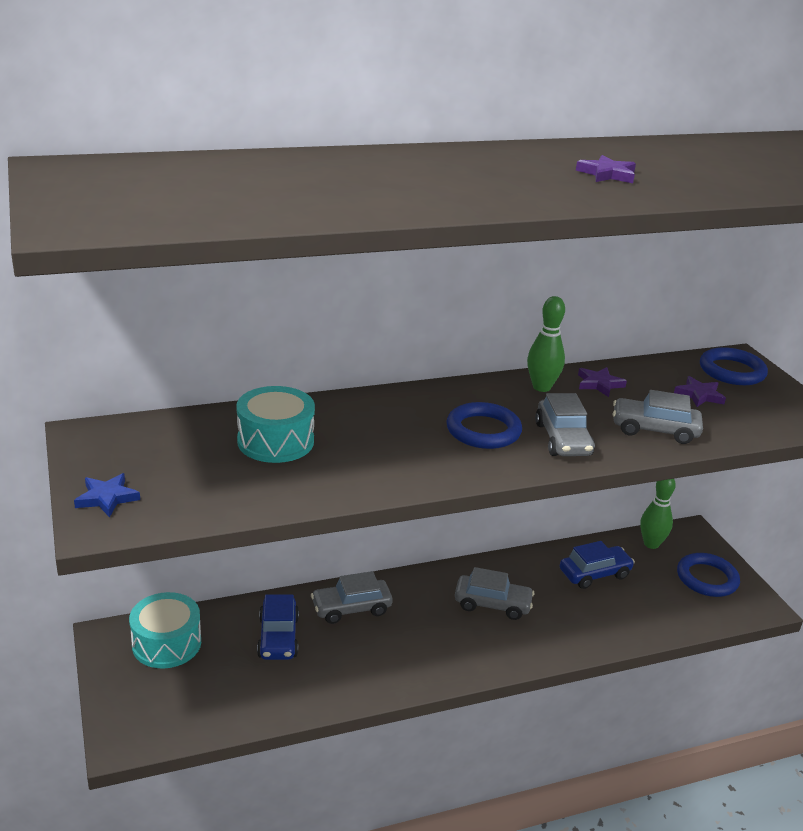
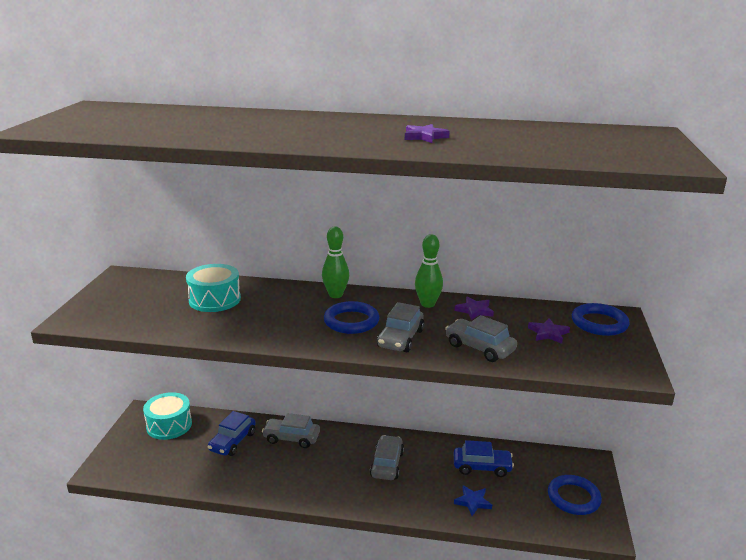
camera: 30 degrees right, 5 degrees down
(107, 498) = (90, 308): blue star -> blue star (473, 502)
(492, 604) = (387, 464): grey car -> grey car turned 120 degrees counterclockwise
(651, 544) = (547, 460): green bowling pin -> green bowling pin (335, 295)

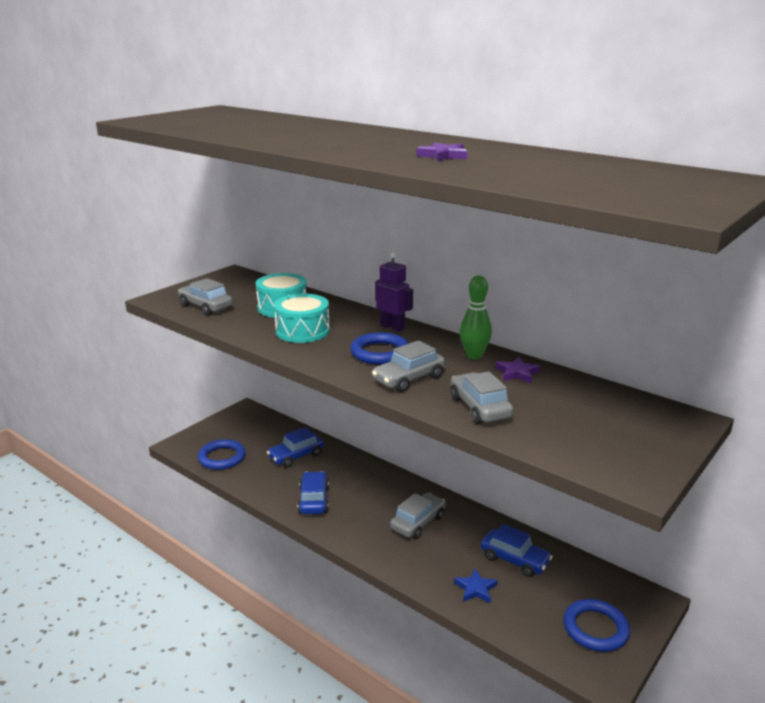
camera: 30 degrees right, 0 degrees up
(169, 425) = (256, 426): turquoise drum -> turquoise drum (302, 331)
(283, 477) = (313, 500): none -> blue car
(291, 438) = (348, 469): grey car -> grey car (206, 306)
(335, 295) = (392, 327): green bowling pin -> purple robot
(548, 333) = (575, 414): purple star -> none
(599, 323) = (653, 421): blue ring -> blue ring (222, 457)

